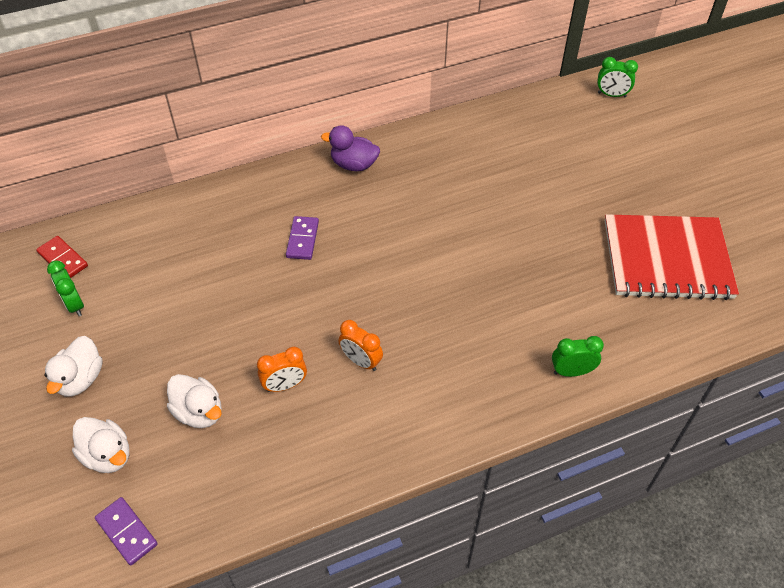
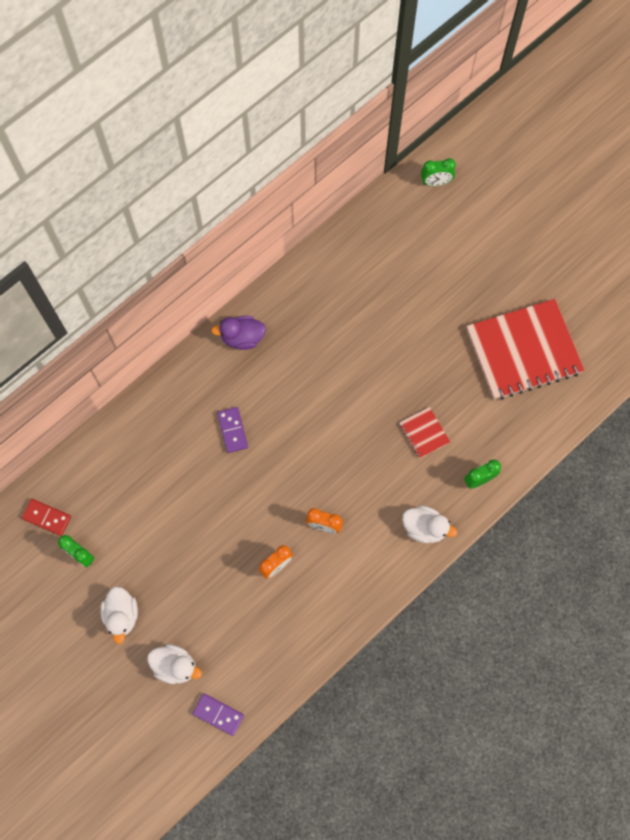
camera: 20 degrees left, 20 degrees up
(199, 412) = (223, 609): white duck -> white duck (424, 528)
(519, 304) = (424, 433): none -> red notebook

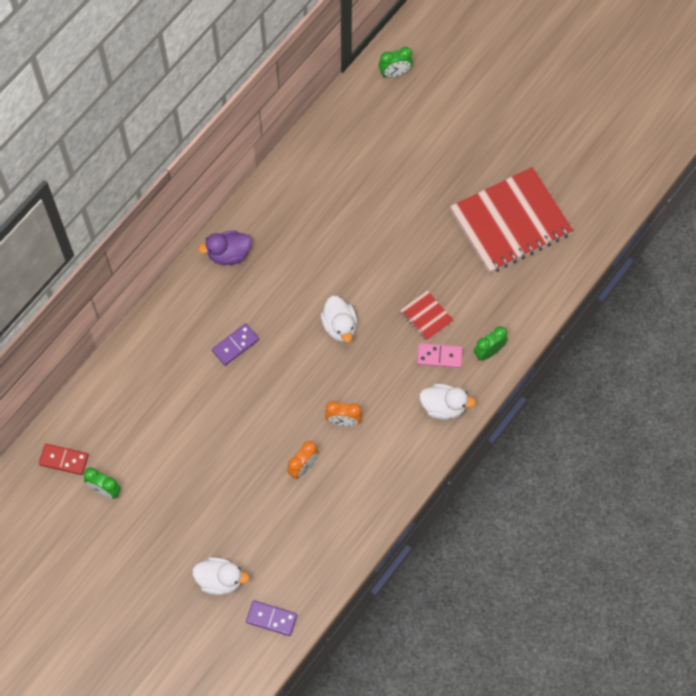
camera: 10 degrees left, 5 degrees down
(121, 615) = (157, 541): white duck -> white duck (339, 326)
(232, 430) = (235, 345): purple domino -> purple domino turned 75 degrees clockwise
(429, 476) = (439, 356): none -> pink domino

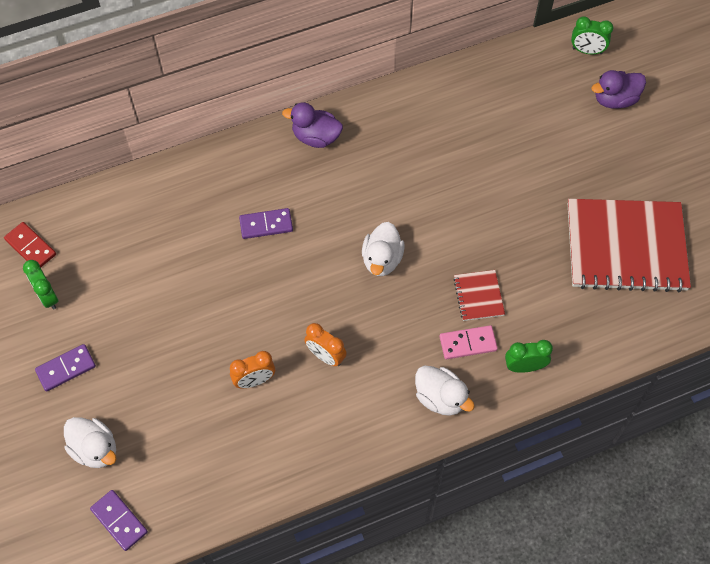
camera: 30 degrees right, 5 degrees down
(157, 535) = (66, 368): none -> purple domino
(439, 105) = (615, 100): none -> purple duck
(439, 356) = (468, 343): pink domino -> pink domino turned 45 degrees counterclockwise

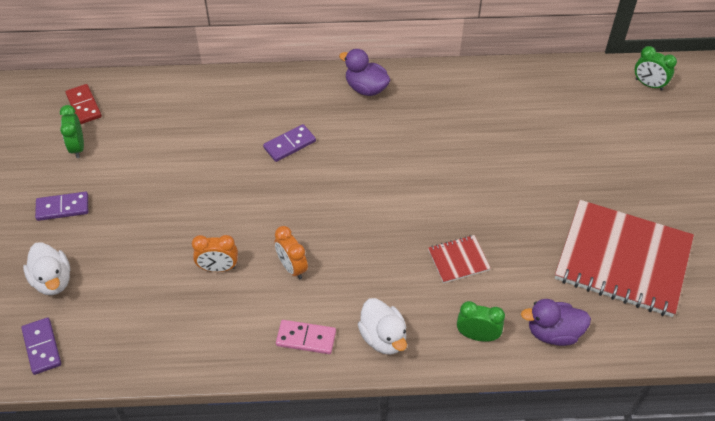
camera: 20 degrees right, 10 degrees down
(266, 225) = (289, 144): purple domino -> purple domino turned 45 degrees counterclockwise
(382, 260) = (380, 202): white duck -> none
(468, 343) = (430, 298): pink domino -> pink domino (306, 338)
(478, 296) = (458, 260): red notebook -> red notebook turned 60 degrees clockwise
(615, 100) = (661, 131): purple duck -> purple duck (553, 333)

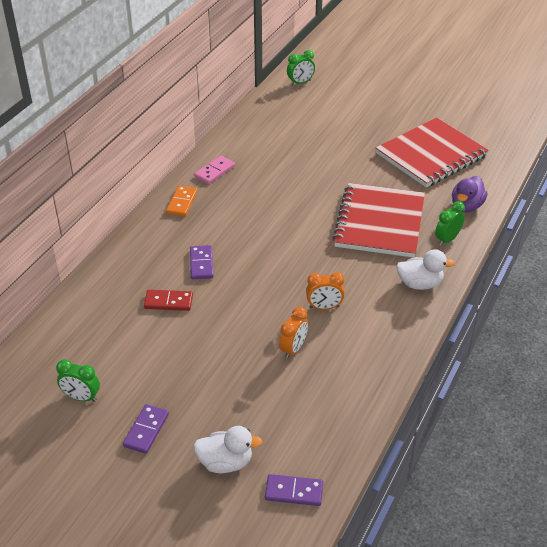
camera: 60 degrees left, 10 degrees down
(84, 106) = (33, 377): red domino -> red domino (168, 302)
(306, 338) = (394, 323): pink domino -> pink domino (215, 171)
(366, 88) = (182, 202): purple duck -> orange domino
(458, 260) = (379, 222): red notebook -> red notebook, size x2.33

